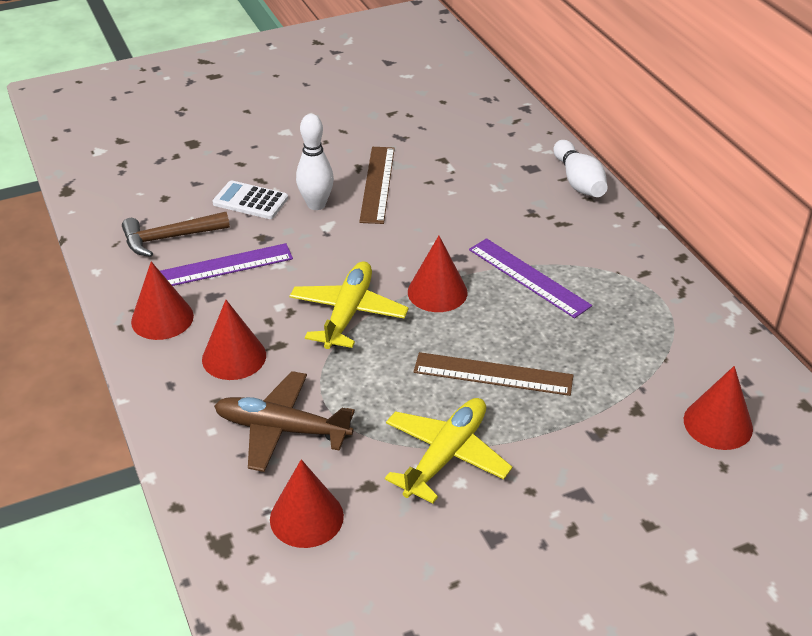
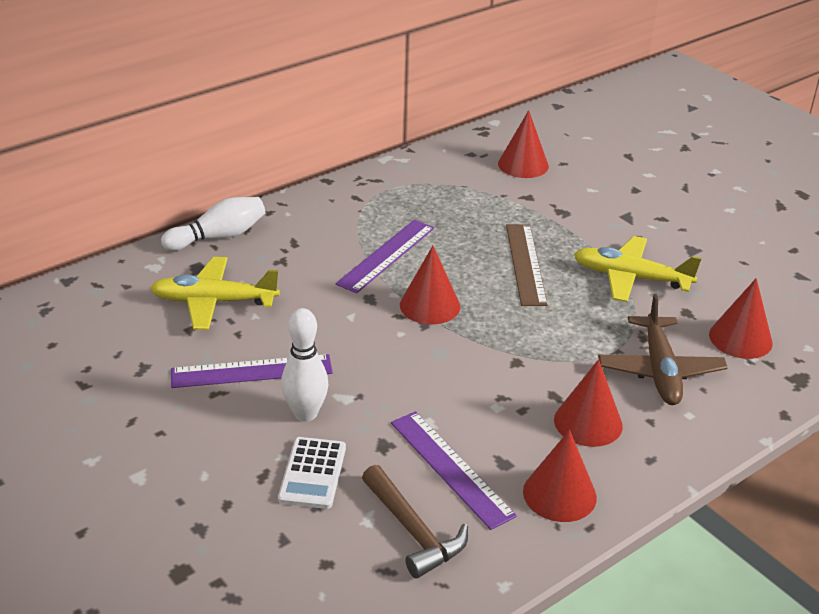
camera: 105 degrees left, 5 degrees down
(348, 313) = (486, 357): yellow plane -> yellow plane (213, 302)
(377, 184) = (251, 372): brown ruler -> purple ruler

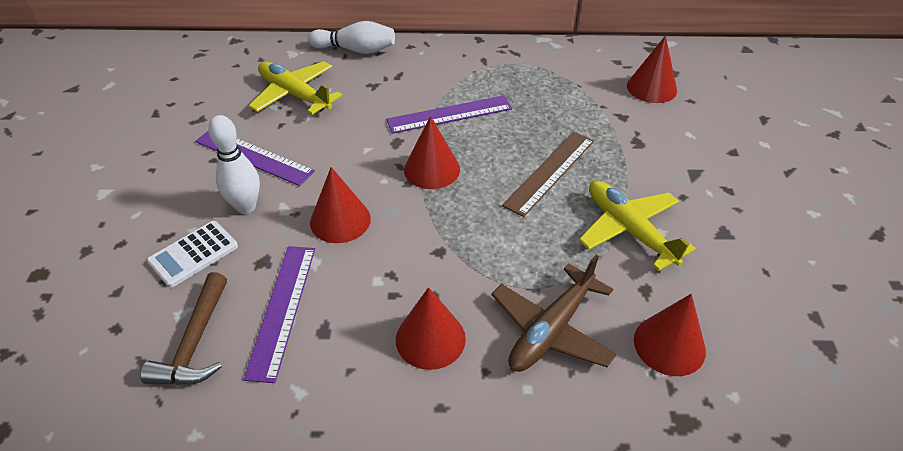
camera: 40 degrees right, 10 degrees up
(559, 494) = (329, 387): red cone -> red cone (340, 220)

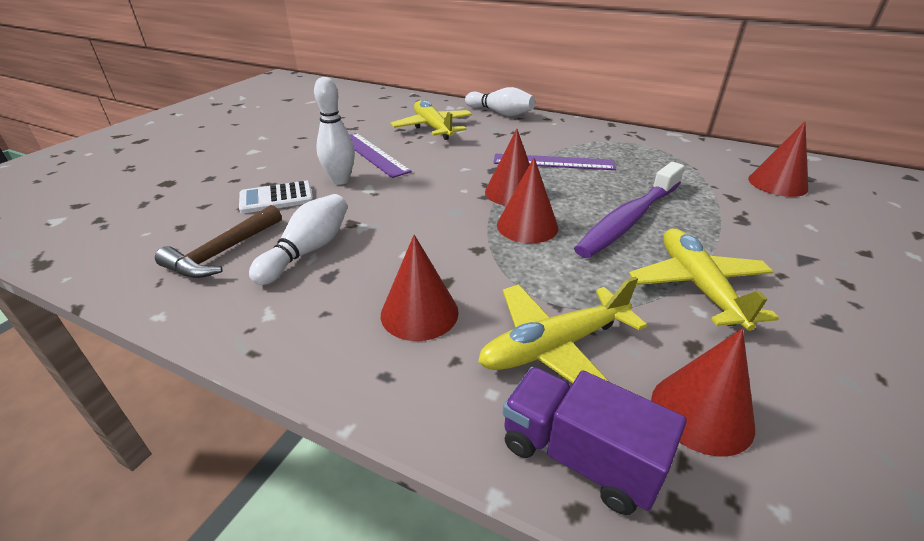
camera: 25 degrees right, 10 degrees down
(282, 309) = (308, 251): purple ruler -> white bowling pin
(340, 220) = (406, 206): red cone -> red cone (527, 226)
(549, 172) = (628, 219): brown ruler -> purple toothbrush
(551, 330) = (554, 347): brown plane -> yellow plane
(608, 411) = (579, 456): none -> purple truck

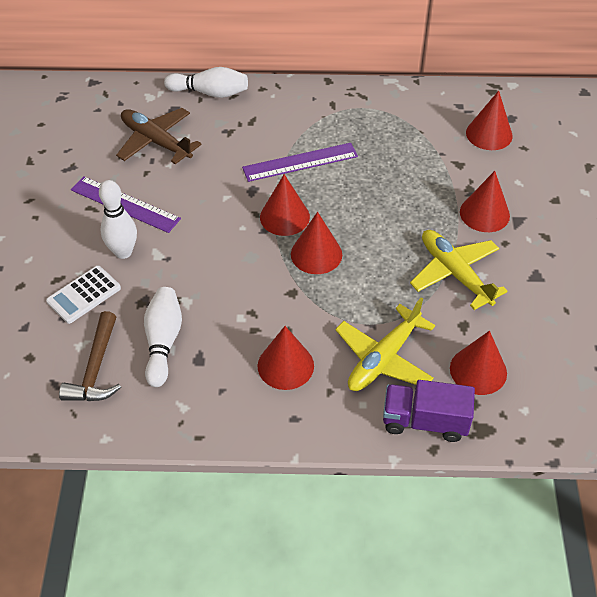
camera: 25 degrees left, 15 degrees up
(433, 128) = (156, 141): yellow plane -> brown plane
(628, 219) = (389, 219): purple toothbrush -> none
(757, 242) = (484, 213): none -> red cone

